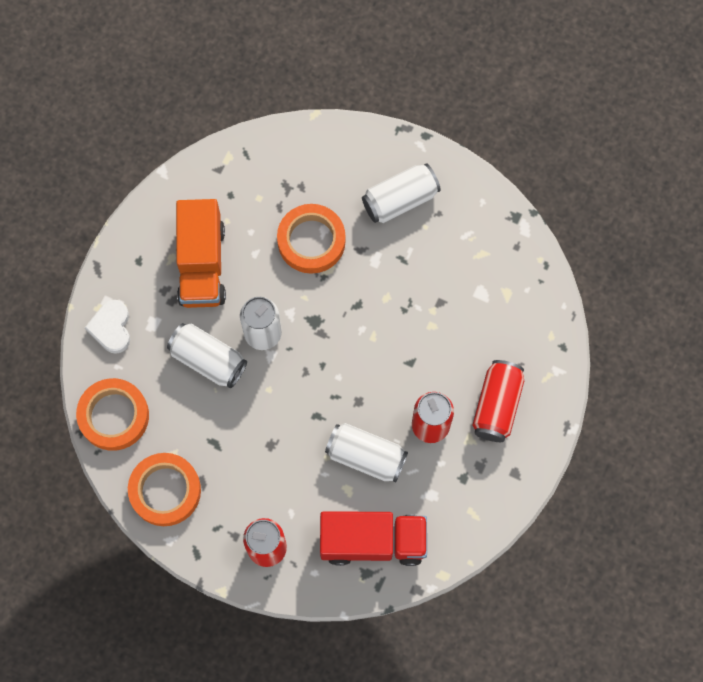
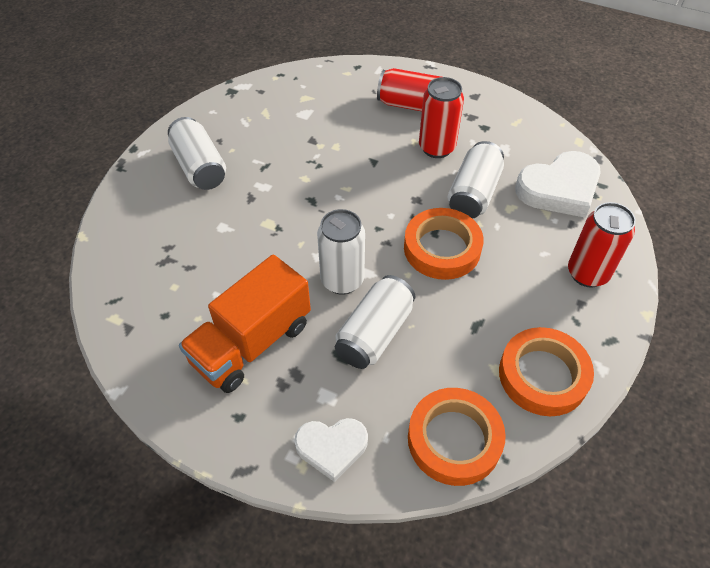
camera: 90 degrees left, 20 degrees down
(202, 264) = (251, 343): orange truck -> orange truck turned 135 degrees clockwise
(311, 241) = (235, 238): orange tape -> orange tape (442, 248)
(373, 541) = (559, 189): red truck -> white heart

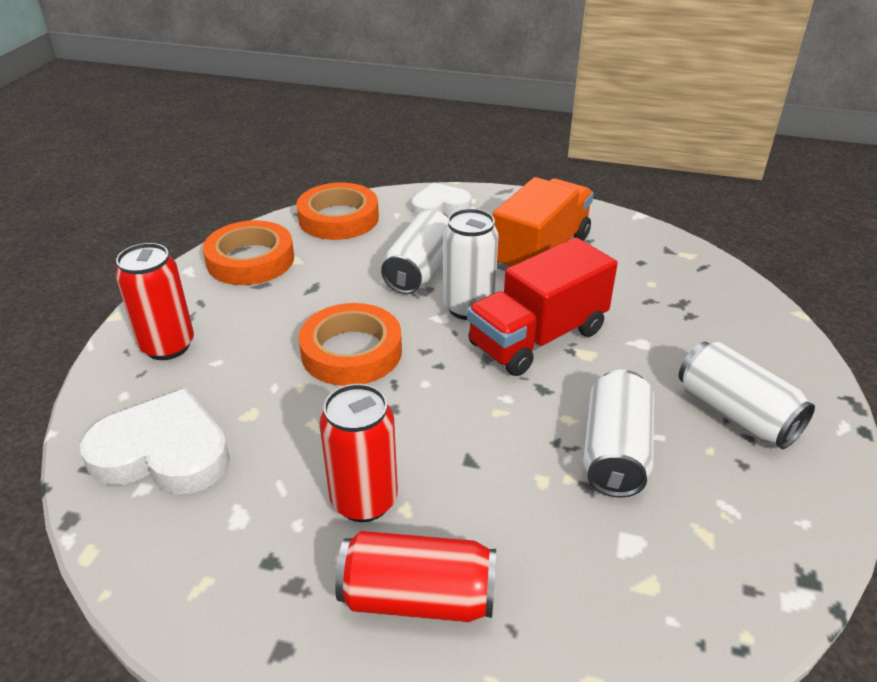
camera: 170 degrees right, 15 degrees down
(298, 242) = (537, 338): none -> red truck
(473, 193) = (303, 427): white can -> white can (615, 452)
(559, 189) = (163, 452): white heart -> white heart turned 45 degrees clockwise

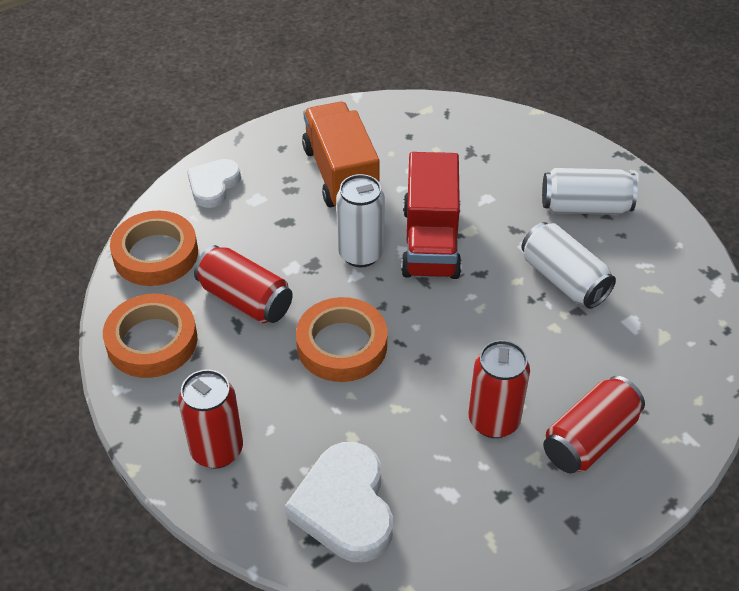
camera: 50 degrees left, 10 degrees up
(163, 452) = (345, 507): white heart -> white heart turned 60 degrees counterclockwise
(342, 278) = (245, 299): none -> red can
(420, 270) = (287, 251): white can -> none

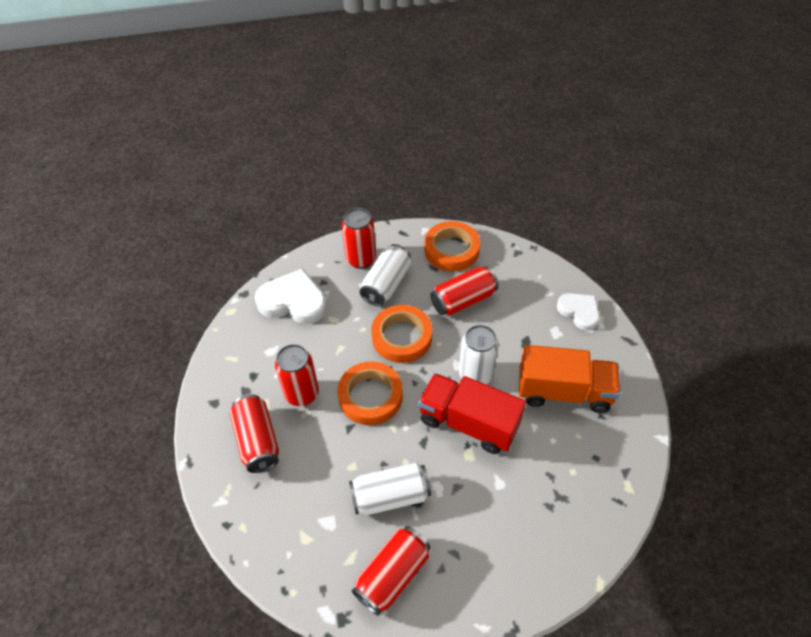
camera: 115 degrees right, 5 degrees up
(155, 254) = (523, 267): orange tape -> orange tape (370, 396)
(585, 207) = (458, 556): white can -> white can (386, 284)
(641, 250) = (392, 575): none -> red can

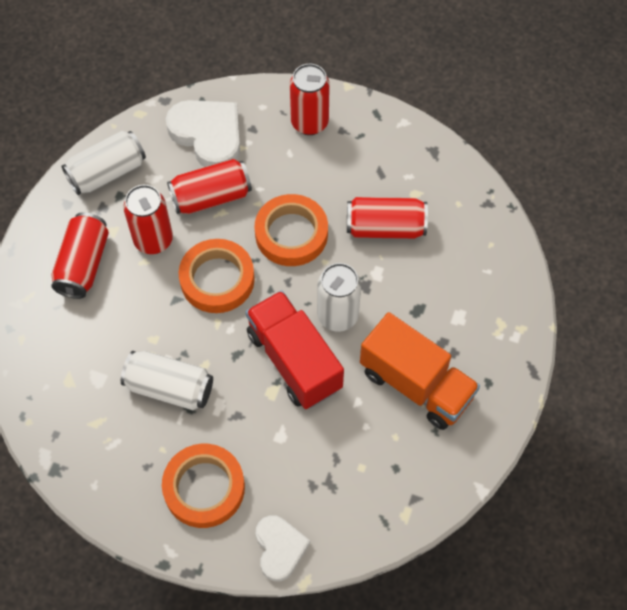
camera: 30 degrees right, 10 degrees up
(386, 284) = (316, 166): white can -> white can (107, 172)
(392, 575) = (123, 459): red can -> red can (211, 197)
(451, 250) = (416, 162): orange tape -> orange tape (204, 488)
(579, 312) = (503, 309): white heart -> white heart (279, 548)

